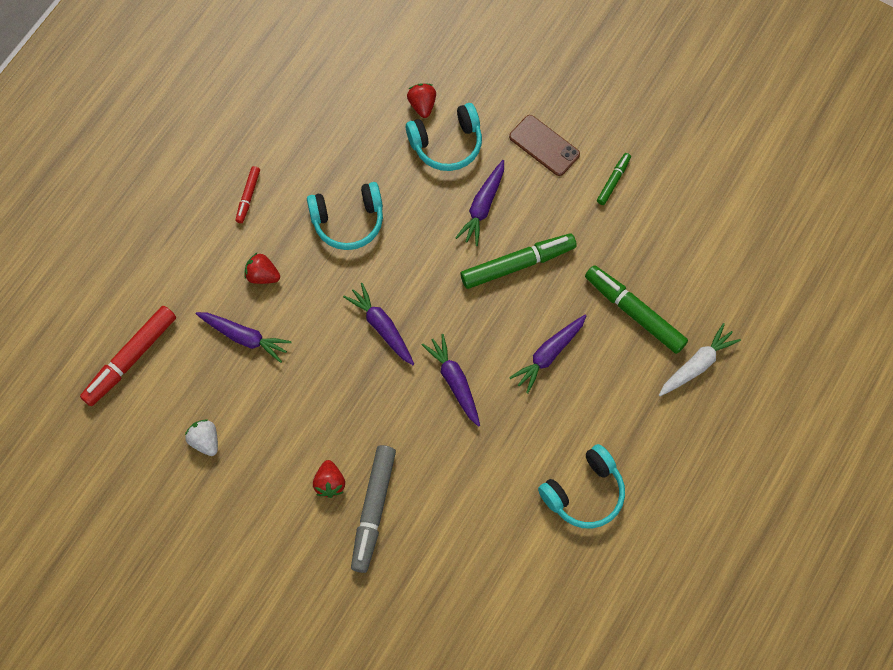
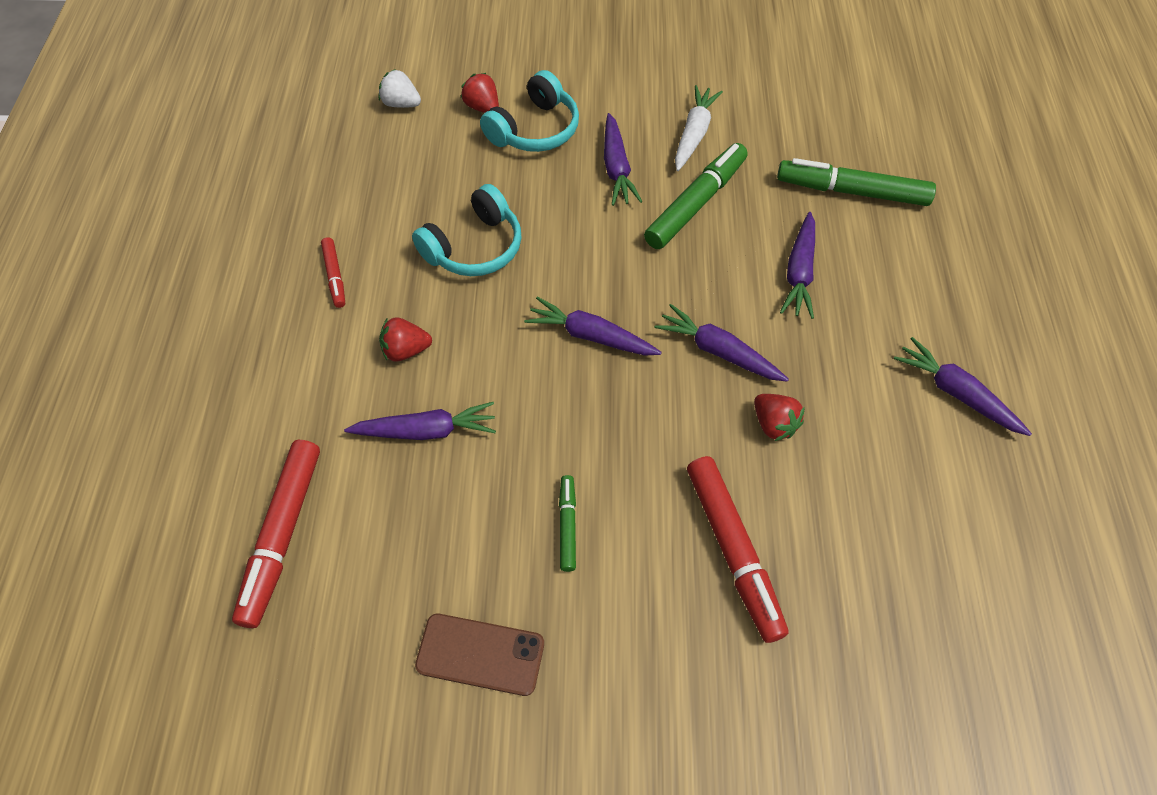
camera: 30 degrees left, 10 degrees down
(205, 441) = (451, 586): white strawberry -> white strawberry (401, 104)
(329, 483) = (654, 548): red strawberry -> red strawberry (774, 424)
(373, 510) = (733, 551): grey marker -> red marker
(544, 145) = (638, 89): brown phone -> brown phone (480, 654)
(584, 493) = (956, 393): turquoise headphones -> purple carrot
(613, 181) = (732, 89): green marker -> green marker (567, 525)
(697, 365) = (955, 209): white carrot -> white carrot (694, 134)

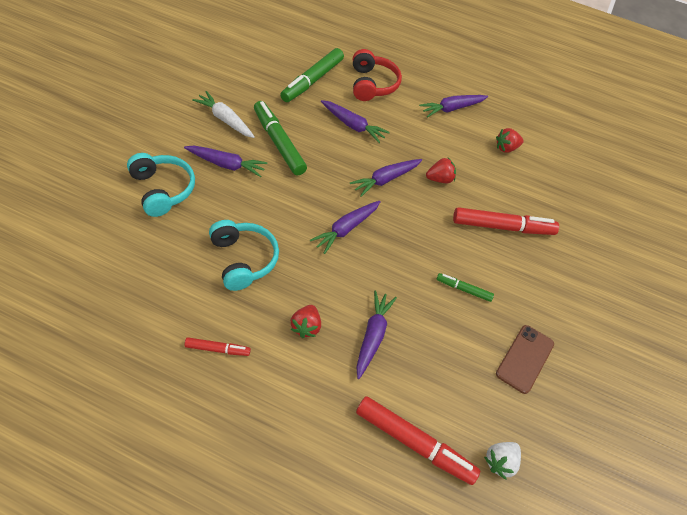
camera: 75 degrees left, 5 degrees down
(401, 104) = (75, 254): white strawberry -> white strawberry (500, 462)
(482, 107) = (119, 209): red strawberry -> red strawberry (506, 148)
(912, 264) = (372, 84): none -> red headphones

